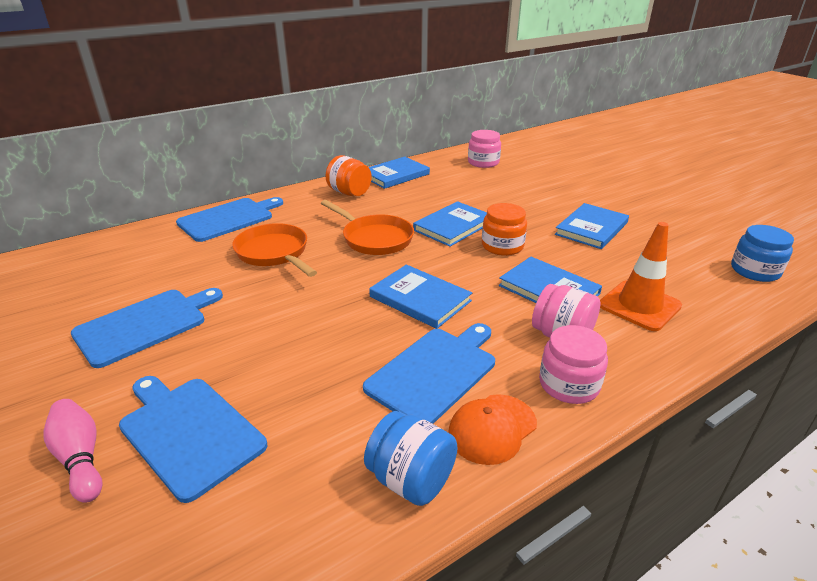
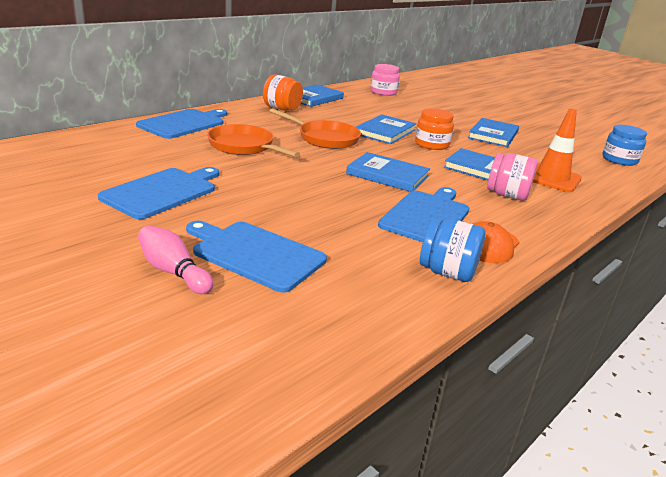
camera: 15 degrees left, 5 degrees down
(569, 384) = (527, 221): pink jar -> none

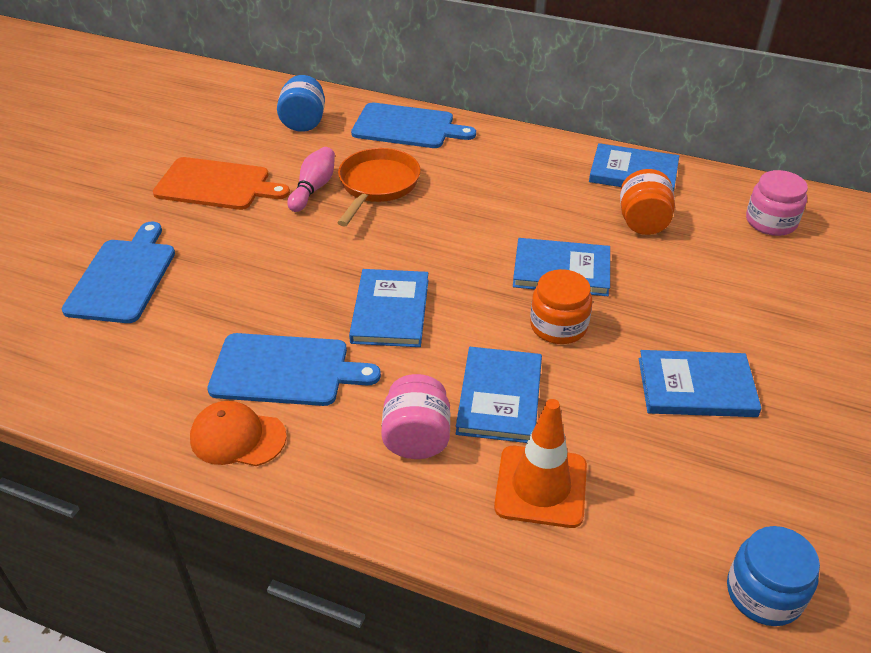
camera: 70 degrees right, 15 degrees up
(162, 192) = (217, 185): blue cutting board -> orange cutting board
(173, 272) = (71, 247): pink bowling pin -> pink bowling pin (313, 188)
(282, 109) = (547, 165): orange jar -> orange jar (643, 223)
(325, 138) = (470, 229): orange pan -> none
(447, 272) = (149, 413): blue jar -> blue jar (304, 122)

